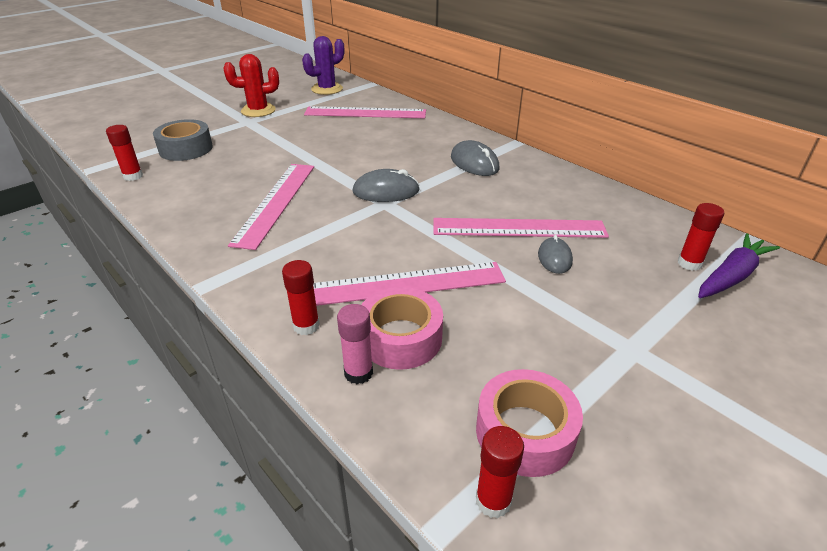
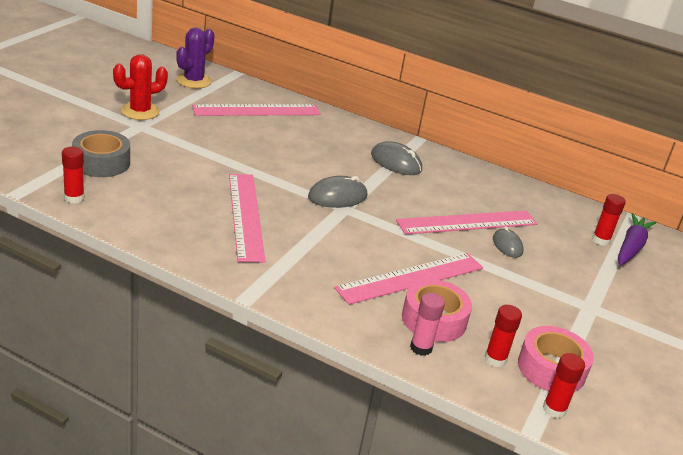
camera: 25 degrees left, 5 degrees down
(306, 326) = (357, 320): red glue stick -> red glue stick (495, 359)

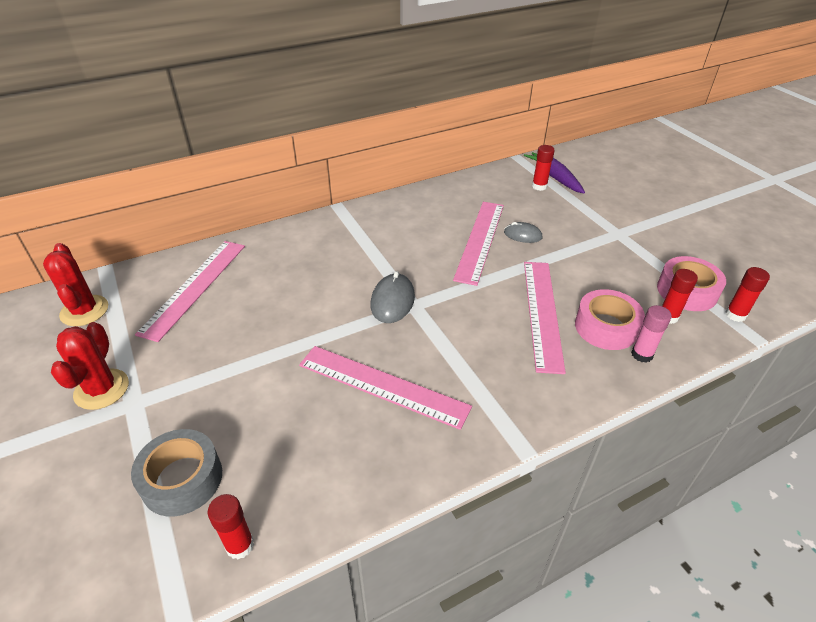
camera: 50 degrees left, 10 degrees up
(194, 81) = (84, 311): purple cactus -> red cactus
(396, 162) = (364, 237): grey mouse -> none

